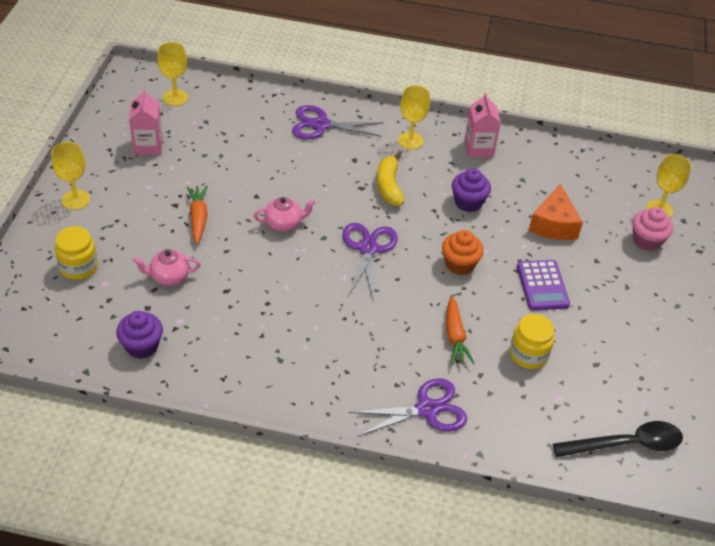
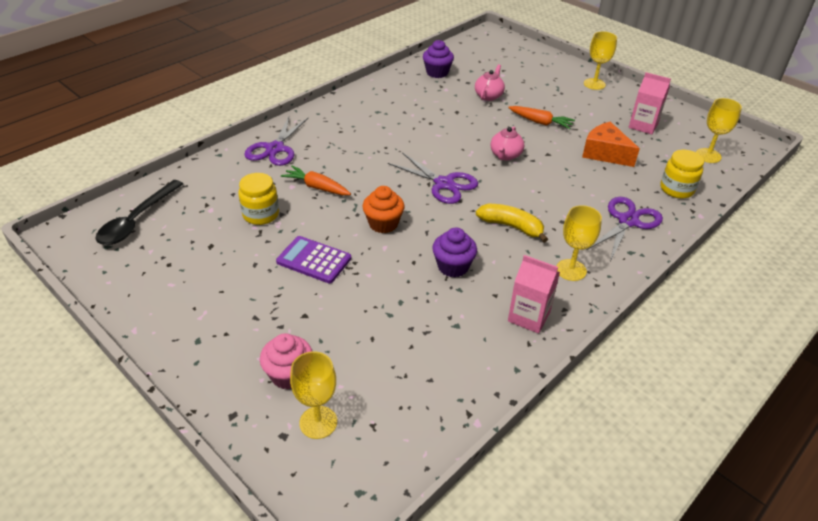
camera: 125 degrees right, 5 degrees down
(79, 267) = (524, 70): yellow jar -> yellow jar (676, 189)
(553, 225) = (375, 311): orange cheese -> orange cheese (605, 153)

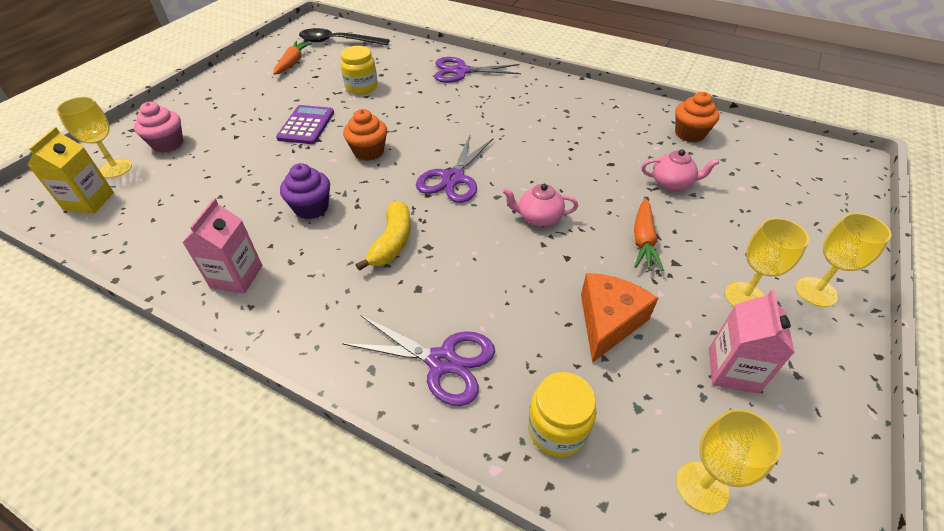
camera: 75 degrees right, 5 degrees up
(317, 187) = (412, 104): orange carrot -> orange carrot (293, 63)
(377, 440) = (89, 201): none -> yellow carton
(437, 72) = (689, 134): purple cupcake -> orange cupcake
(571, 270) = (321, 306): yellow goblet -> yellow goblet (744, 297)

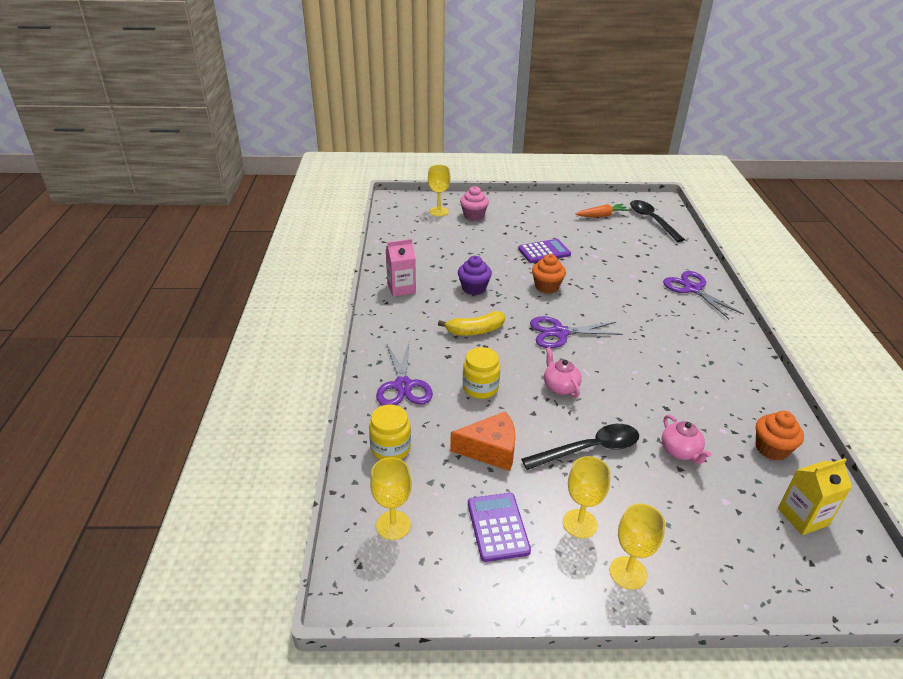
camera: 60 degrees right, 10 degrees down
(89, 201) = (409, 218): yellow carton -> yellow carton (803, 517)
(361, 87) = (611, 254): yellow jar -> yellow jar (480, 388)
(643, 240) = (589, 449): orange carrot -> black spoon
(733, 370) = (497, 527): pink carton -> purple calculator

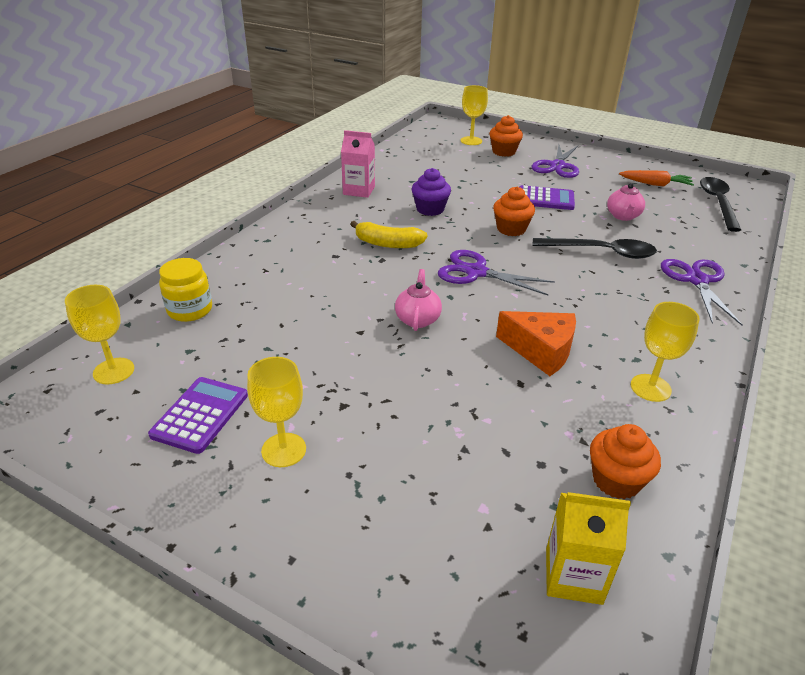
camera: 30 degrees right, 0 degrees up
(403, 386) = (263, 265): purple scissors -> purple scissors (557, 166)
(473, 215) = (504, 152): pink cupcake -> orange cupcake
(480, 388) = (333, 291): yellow jar -> none
(490, 450) = (277, 347): orange cheese -> orange cheese (541, 351)
(589, 449) = (379, 387): black spoon -> black spoon (601, 252)
(628, 573) = (276, 522): yellow goblet -> yellow goblet (650, 388)
(680, 451) = (485, 432): pink teapot -> pink teapot (623, 216)

